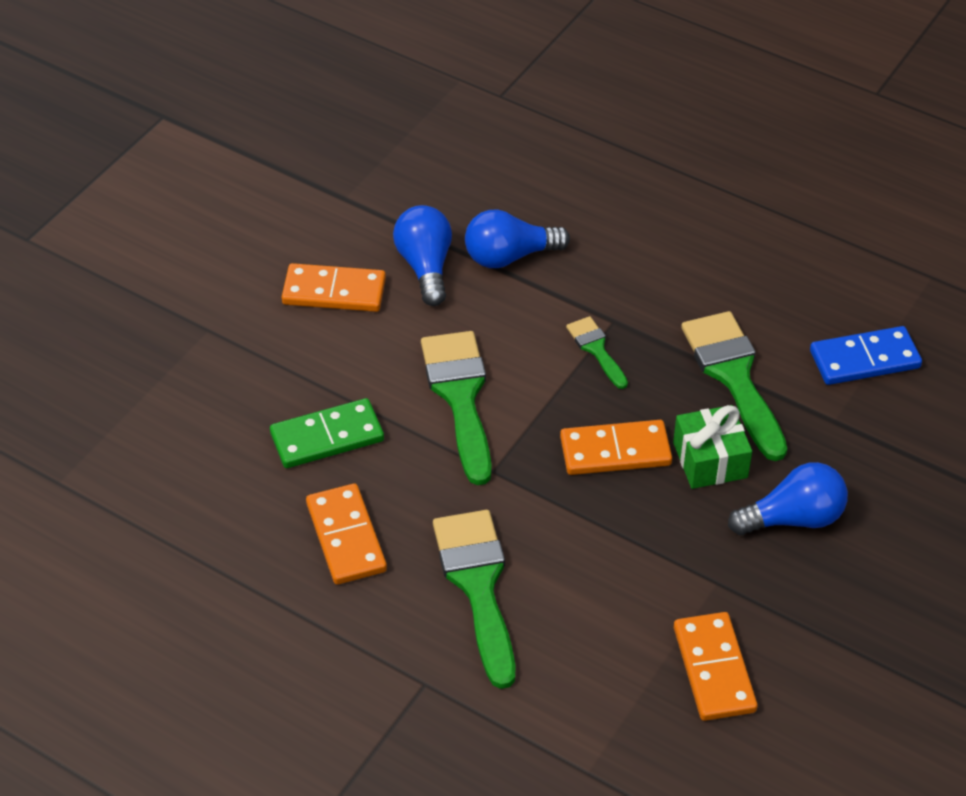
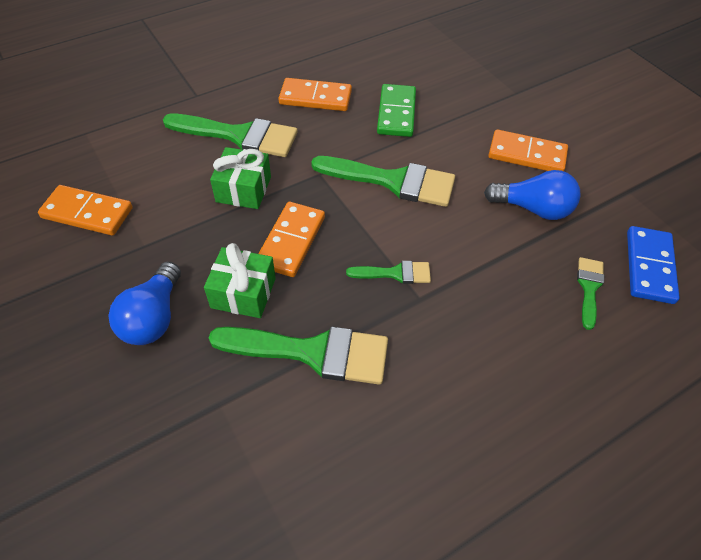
camera: 115 degrees right, 5 degrees up
(334, 291) = (527, 155): orange domino -> orange domino turned 75 degrees clockwise
(509, 256) = (525, 261): blue light bulb -> none
(511, 205) = (589, 288): none -> green brush
(569, 532) = (243, 189): none -> green gift
(864, 359) = (267, 474): blue domino -> blue domino (649, 266)

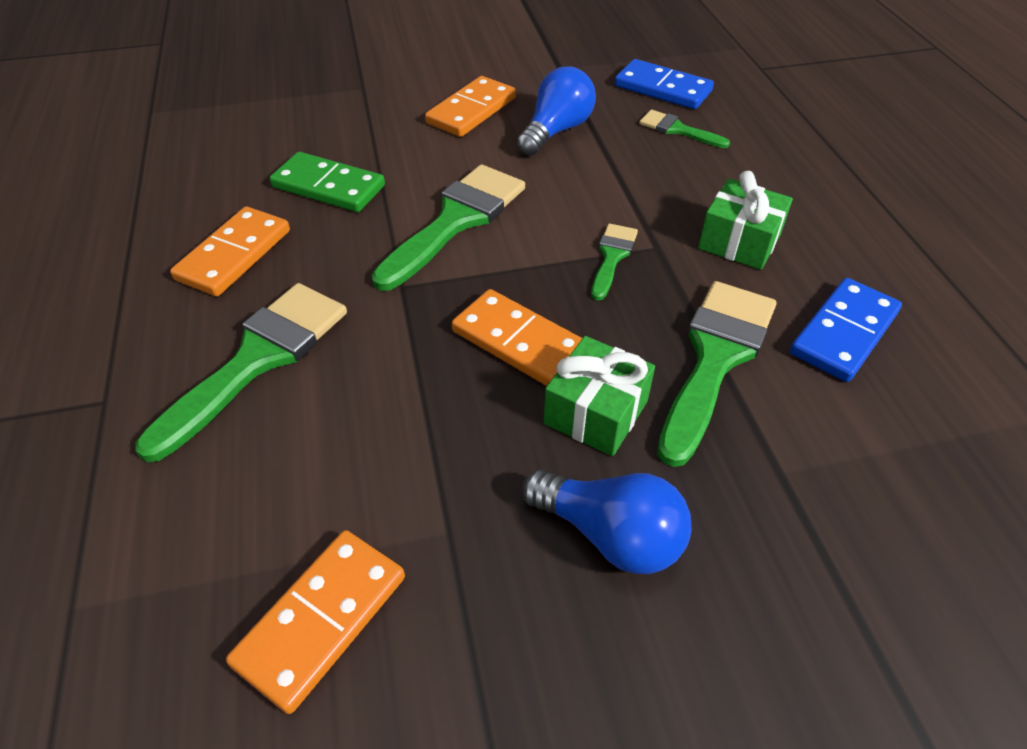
camera: 70 degrees left, 5 degrees down
(243, 189) = (386, 376): green gift -> green gift (739, 241)
(372, 439) = (844, 333): none -> blue domino

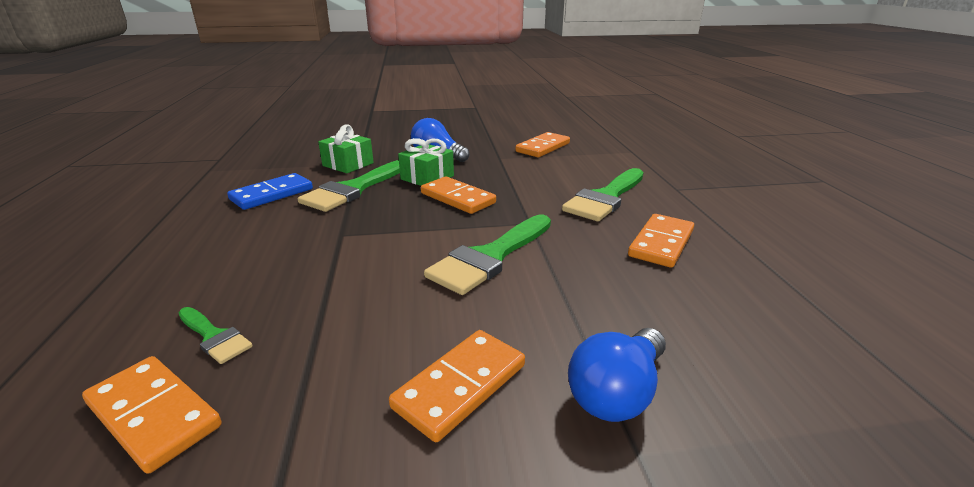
camera: 175 degrees left, 20 degrees down
(328, 187) = (614, 290): green domino -> none
(556, 131) = (360, 344): blue light bulb -> blue light bulb (617, 393)
(612, 257) = (378, 230): green brush -> none
(662, 89) = (154, 414): blue domino -> orange domino
(739, 241) = (277, 235): green gift -> green gift (348, 164)

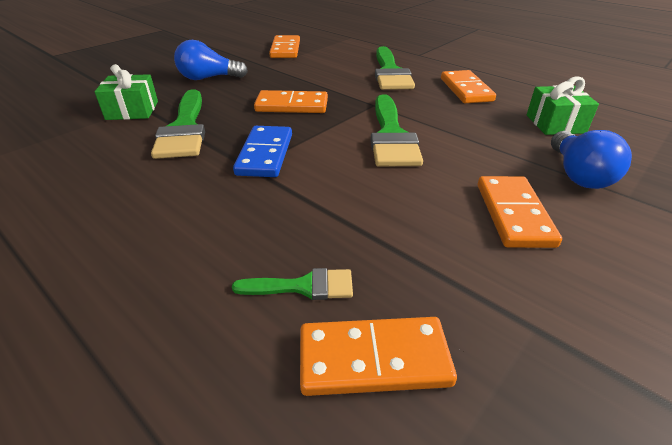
camera: 40 degrees left, 10 degrees up
(272, 194) = (102, 163): blue domino -> blue domino (265, 154)
(427, 177) = (235, 98): green gift -> green gift (555, 124)

